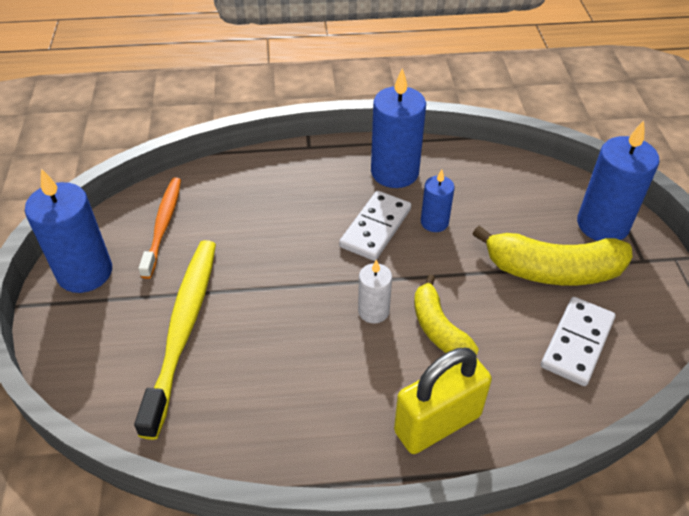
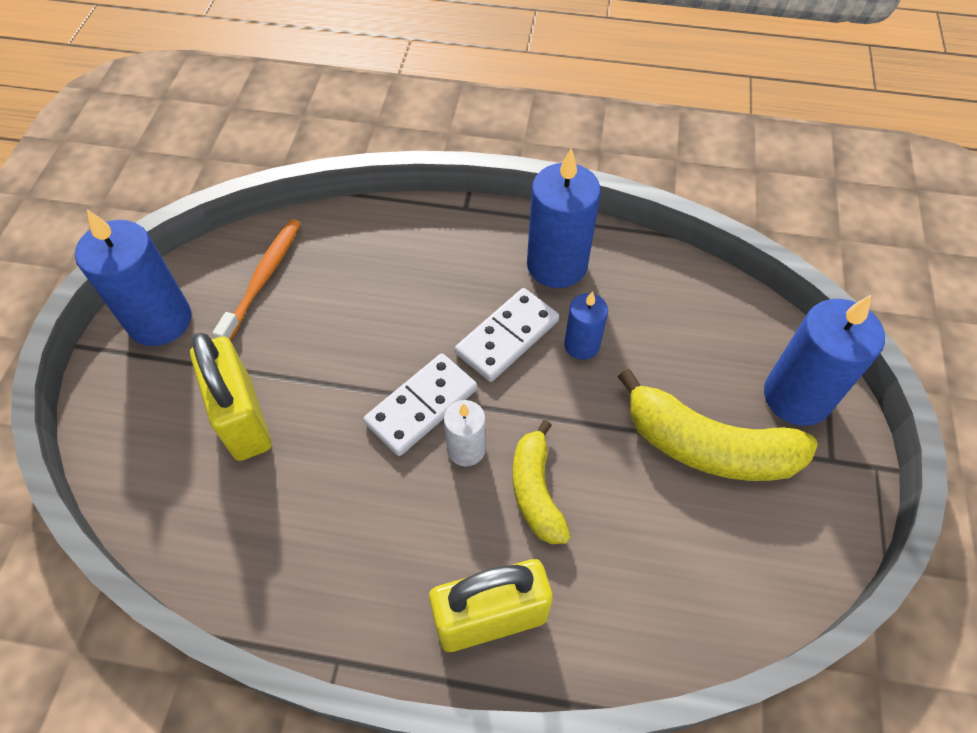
camera: 15 degrees right, 10 degrees up
(183, 329) = (243, 419): yellow toothbrush -> yellow padlock
(577, 343) = (702, 555): white domino -> white domino (421, 406)

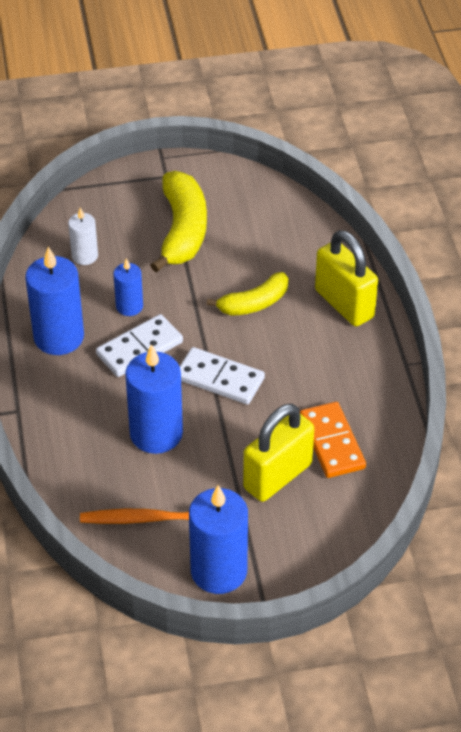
camera: 110 degrees left, 10 degrees down
(257, 500) = (332, 442): none -> orange domino
(466, 449) = (241, 345): white candle -> white candle (84, 256)
(507, 337) = (139, 348): white domino -> white domino turned 60 degrees counterclockwise
(796, 396) = (125, 195): blue candle -> blue candle (156, 433)

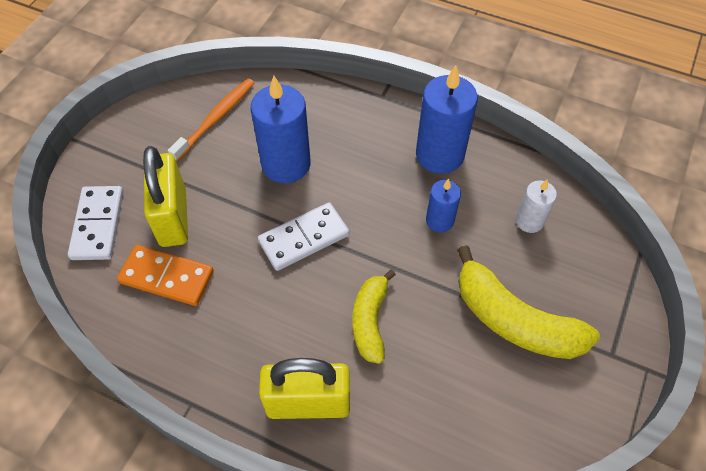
camera: 125 degrees right, 10 degrees up
(139, 348) = (384, 201): white domino -> white domino (98, 225)
(219, 571) = (134, 133): blue candle -> none

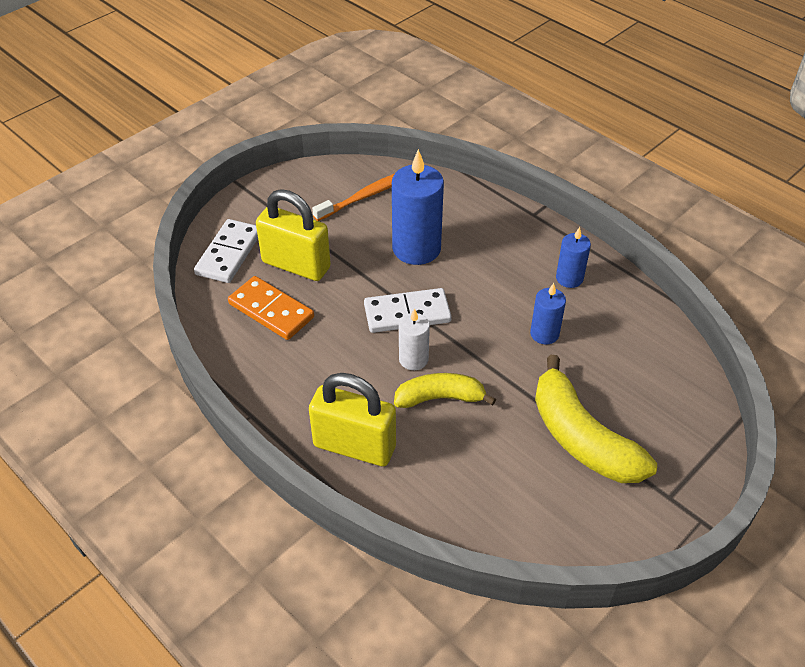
camera: 20 degrees right, 10 degrees down
(173, 217) = (296, 265): yellow padlock -> yellow padlock turned 75 degrees counterclockwise
(370, 321) = (440, 398): yellow banana -> yellow banana turned 60 degrees clockwise
(439, 155) = (569, 278): blue candle -> blue candle, size x0.55
(529, 221) = (635, 358): white candle -> white candle (413, 359)

